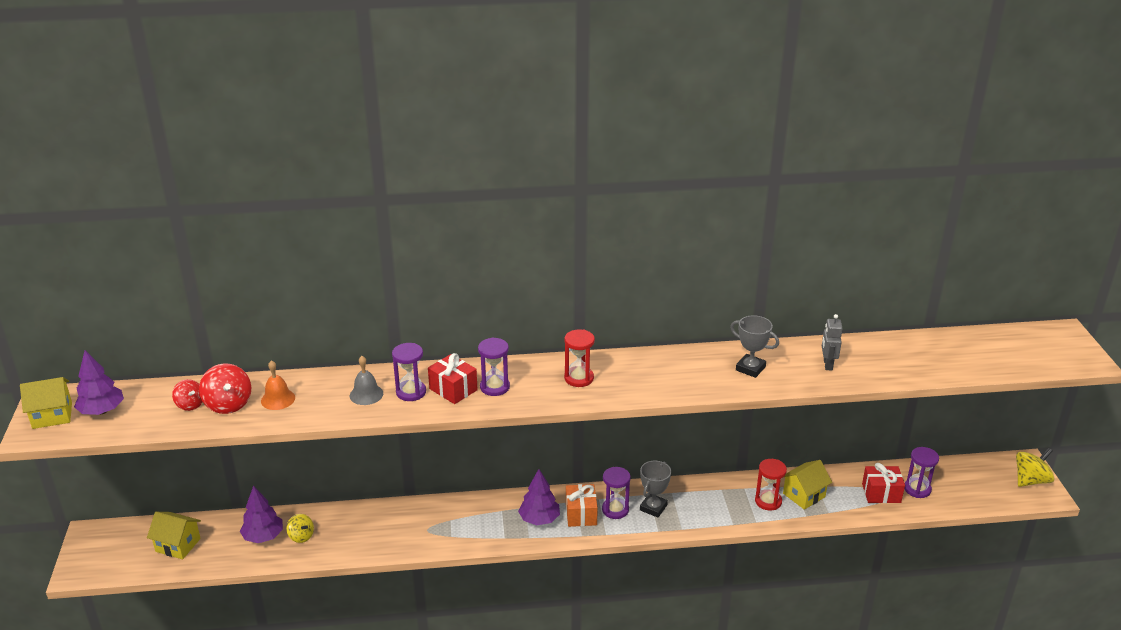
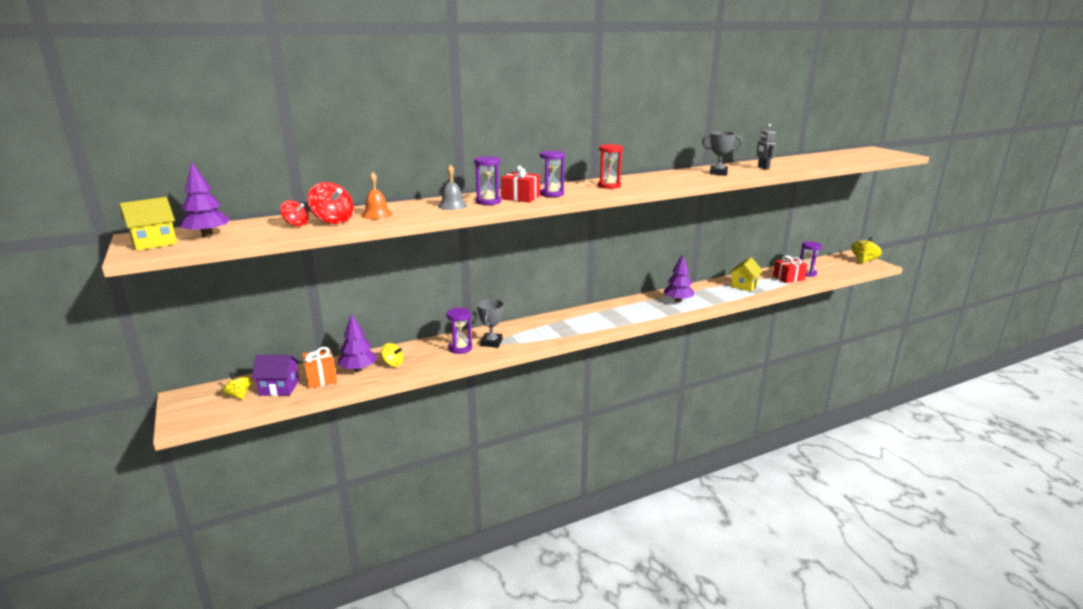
camera: 20 degrees left, 10 degrees down
(138, 546) = (239, 395): none -> yellow spinning top
(178, 545) = (279, 388): yellow house -> purple house
(539, 519) = (579, 323): purple tree -> purple tree (678, 300)
(581, 514) = (606, 316): orange gift -> orange gift (320, 378)
(615, 510) = (628, 311): purple hourglass -> purple hourglass (460, 348)
(653, 508) = (654, 306): grey trophy -> grey trophy (491, 342)
(768, 501) = (725, 291): red hourglass -> none

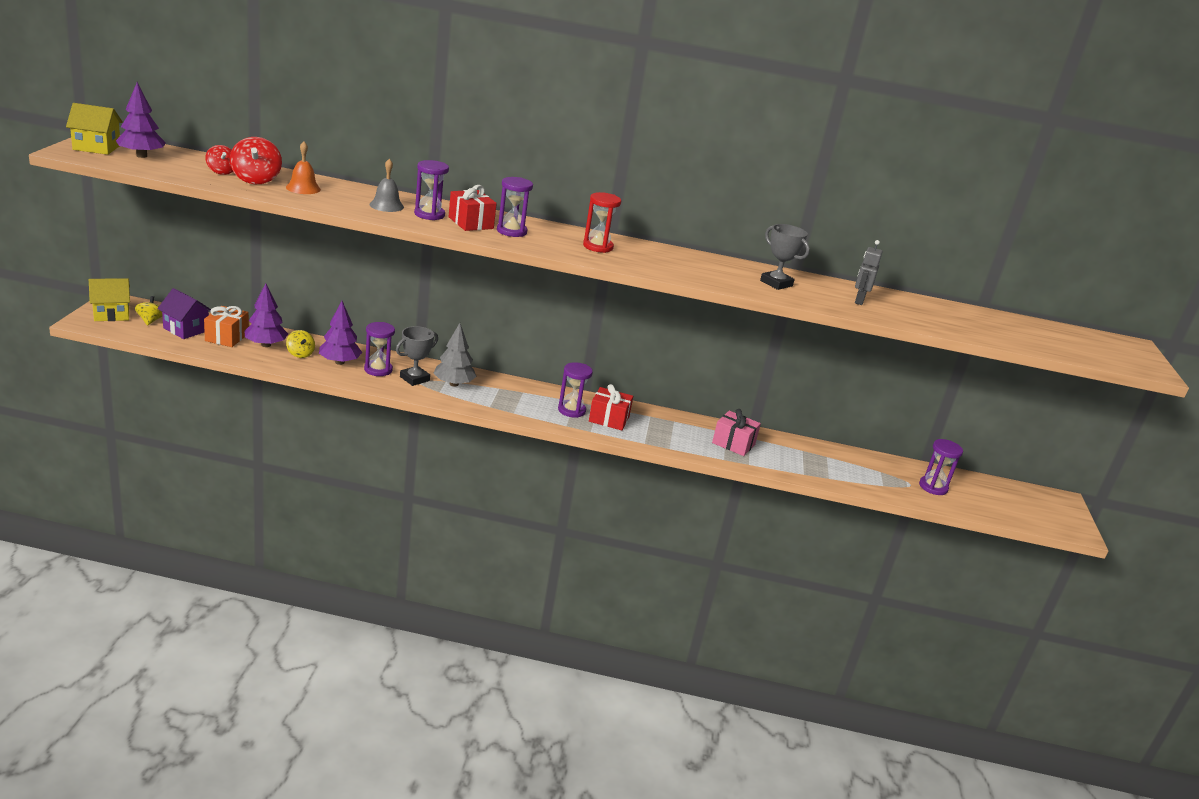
camera: 30 degrees right, 5 degrees up
(518, 334) = (454, 384): none -> grey tree
(604, 317) = (571, 410): none -> purple hourglass
(678, 300) = (689, 434): purple tree -> purple tree (340, 362)
(703, 295) = (733, 443): none -> pink gift
(744, 286) = (809, 459): yellow house -> yellow house (111, 314)
(788, 278) = (892, 479): red gift -> red gift (609, 419)
(863, 261) = (1062, 514): yellow spinning top -> none

